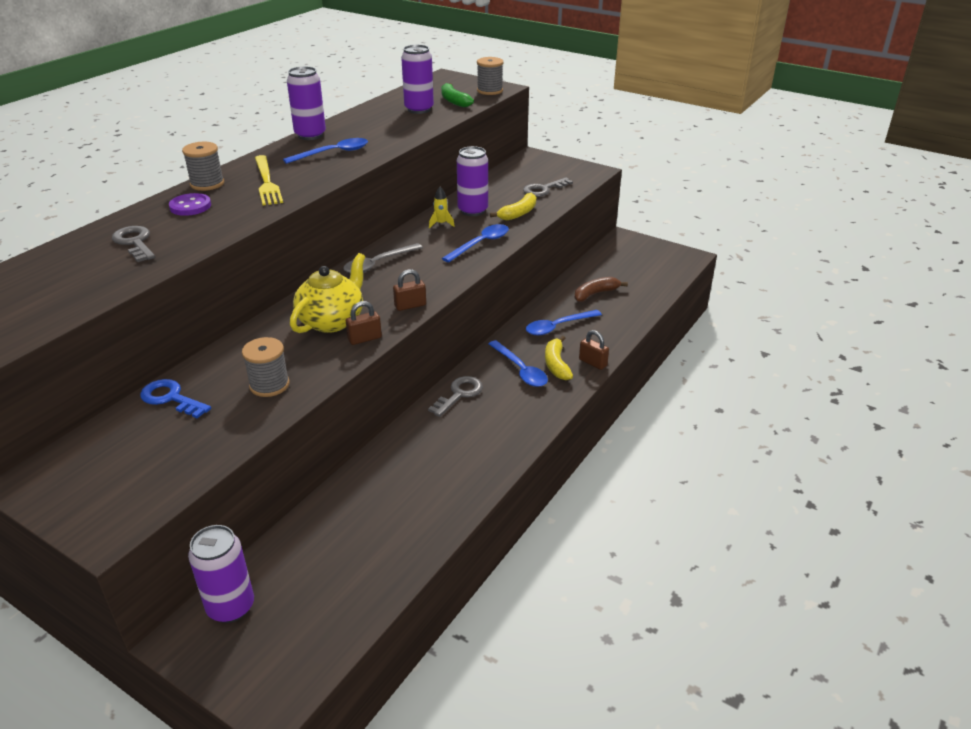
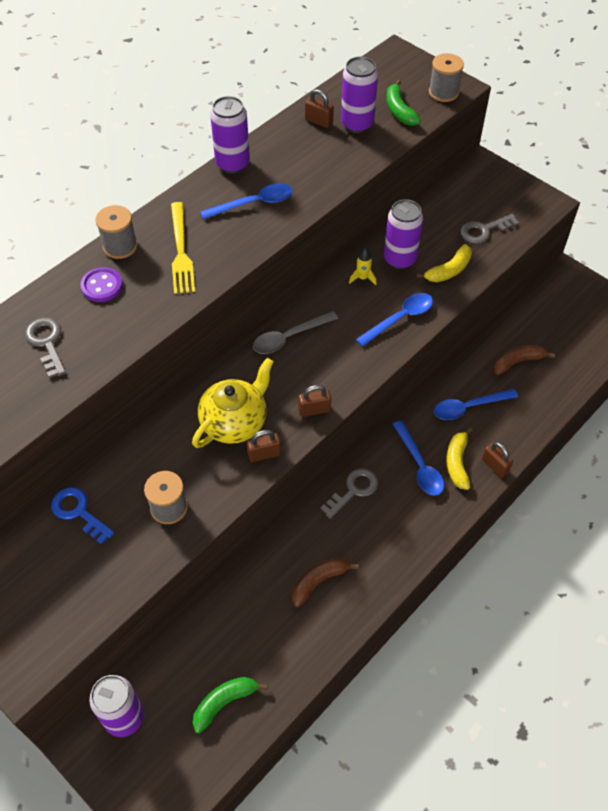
camera: 10 degrees right, 20 degrees up
(347, 577) = (224, 702): none -> green banana
(385, 110) = (319, 121): none -> brown padlock
(436, 465) = (319, 581): none -> brown banana

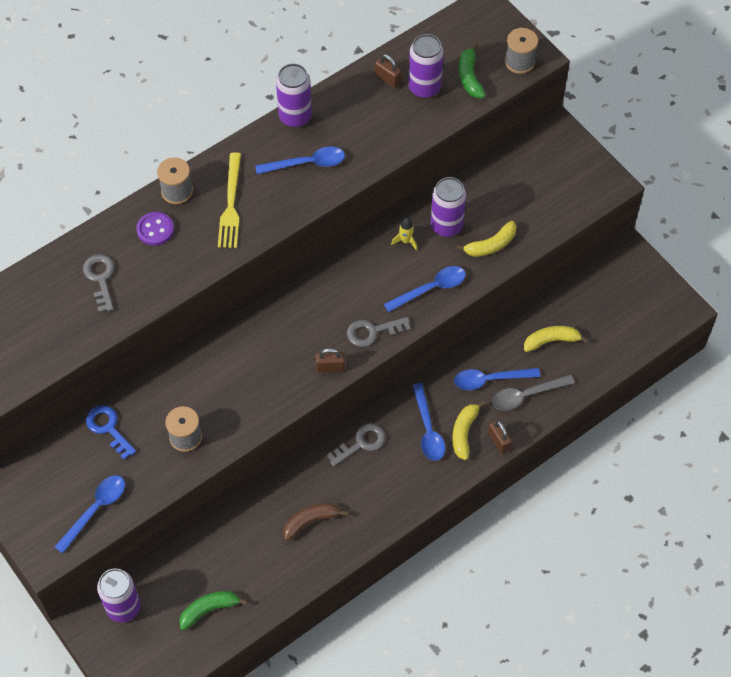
camera: 10 degrees right, 5 degrees up
(75, 608) = (95, 510): none -> blue spoon
(235, 422) = (257, 367): yellow teapot -> none
(264, 454) = (277, 402): brown padlock -> none
(289, 337) = (322, 292): grey spoon -> grey spoon (526, 395)
(484, 230) = (537, 206): grey key -> grey key (372, 332)
(518, 362) = (551, 341): brown banana -> yellow banana

